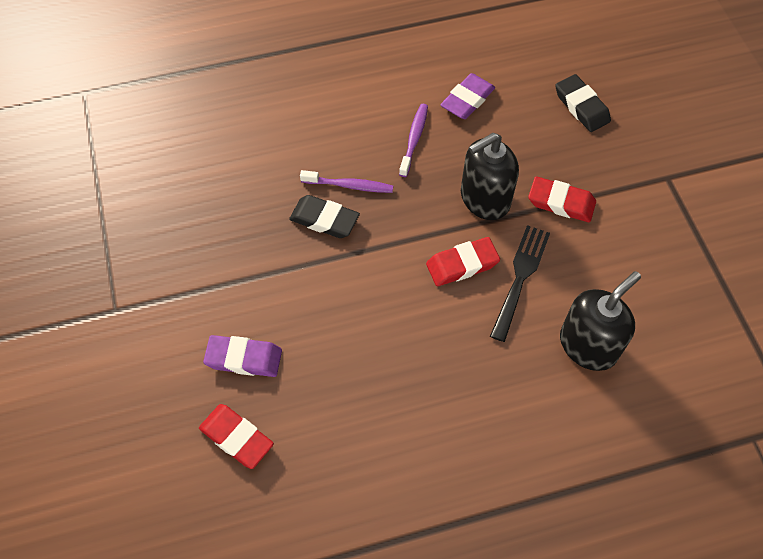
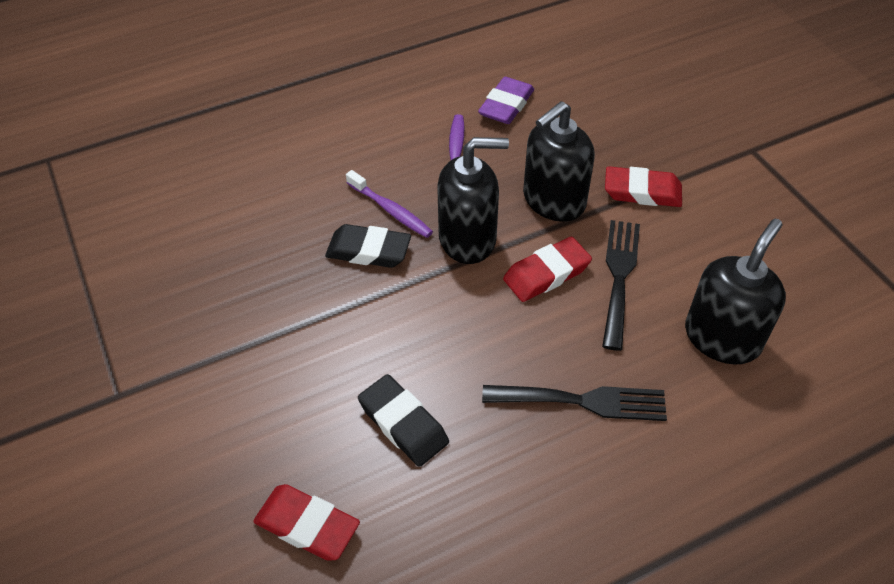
camera: 10 degrees left, 10 degrees down
(244, 358) = (298, 425): purple eraser -> none
(349, 186) = (391, 210): purple toothbrush -> purple toothbrush turned 45 degrees clockwise
(406, 222) = (468, 239): none -> black soap dispenser
(463, 378) = (583, 401): none -> black fork
(581, 106) = (635, 95): black eraser -> black eraser (403, 424)

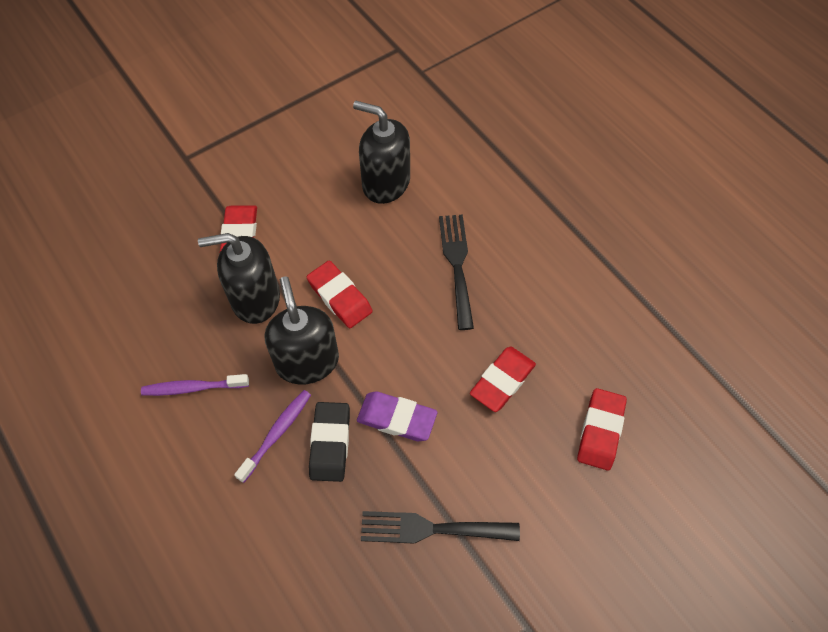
camera: 100 degrees left, 10 degrees up
(403, 424) = (502, 381): black eraser -> red eraser
(506, 105) = (122, 350): purple eraser -> purple eraser (397, 418)
(553, 201) = (255, 298): black soap dispenser -> black soap dispenser turned 135 degrees clockwise
(619, 276) = (336, 247): black fork -> black fork (431, 529)

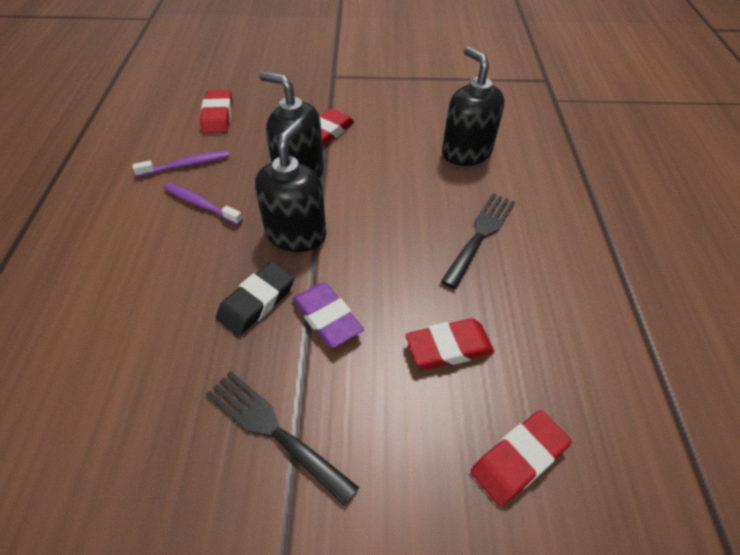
camera: 35 degrees right, 10 degrees down
(277, 433) = (225, 269): purple toothbrush -> purple toothbrush (186, 165)
(340, 297) = (362, 206): red eraser -> red eraser (218, 116)

